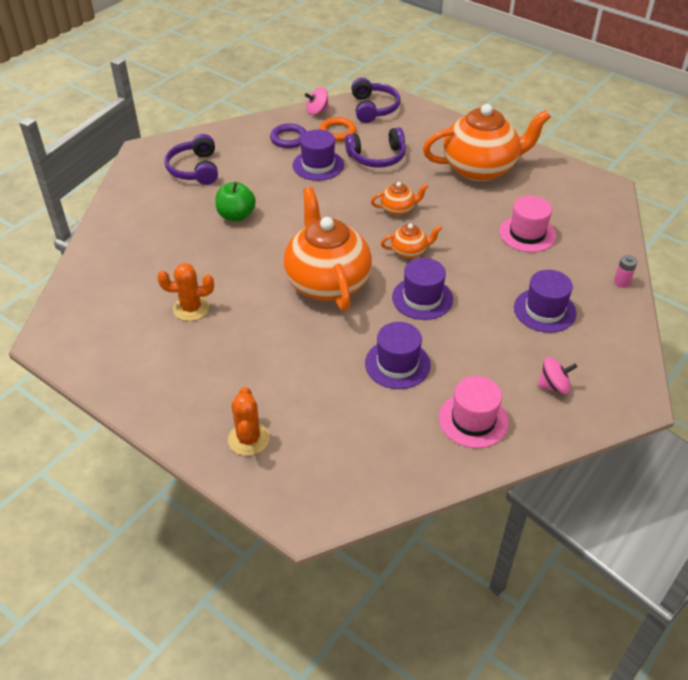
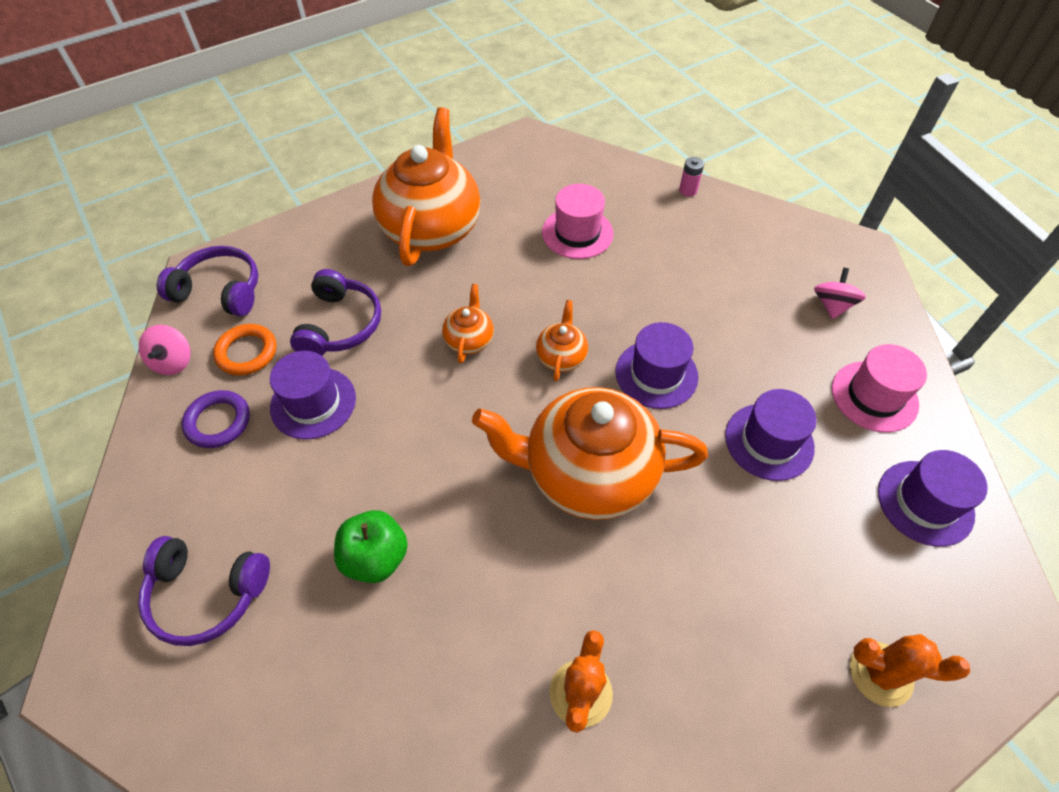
camera: 70 degrees left, 10 degrees up
(544, 310) = (713, 268): purple hat -> purple hat (925, 502)

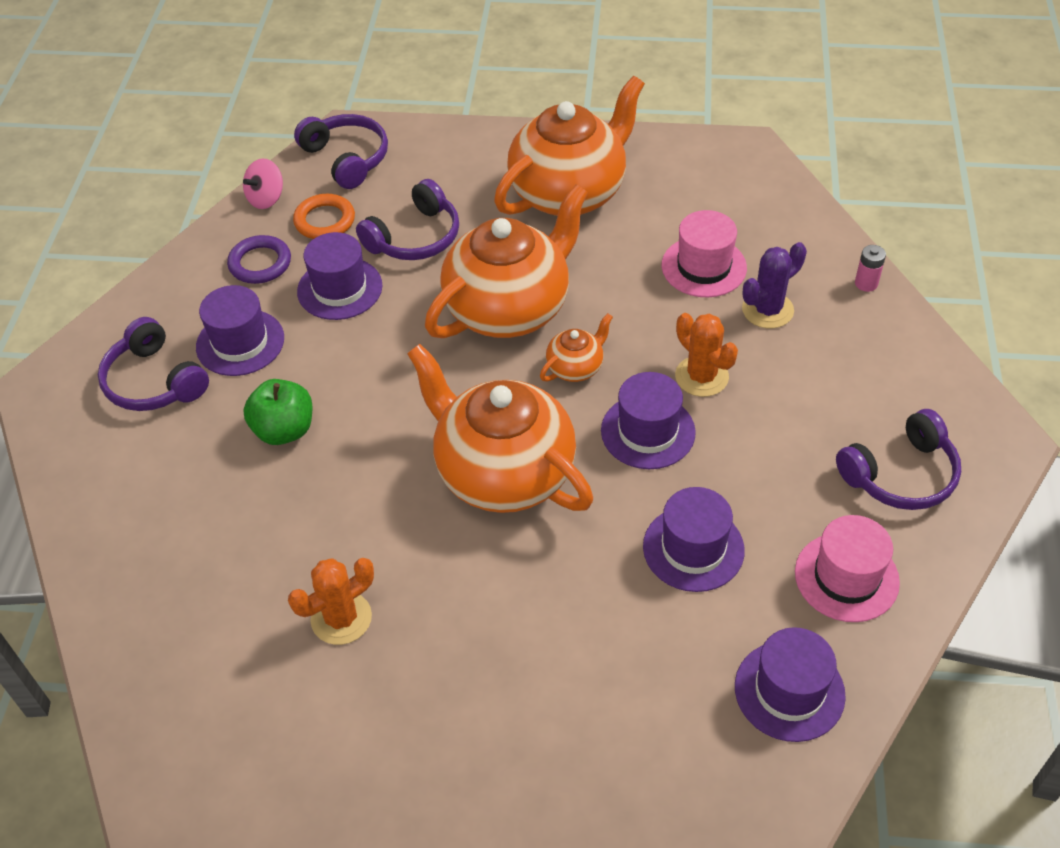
camera: 40 degrees right, 5 degrees down
(262, 504) = (240, 342): none -> purple hat
(469, 340) = (509, 308): orange teapot -> orange teapot, size x2.28
(647, 241) = (767, 310): none -> purple cactus
(832, 305) = (900, 474): pink spinning top -> purple headphones
(880, 673) = (591, 776): orange cactus -> orange cactus (701, 376)

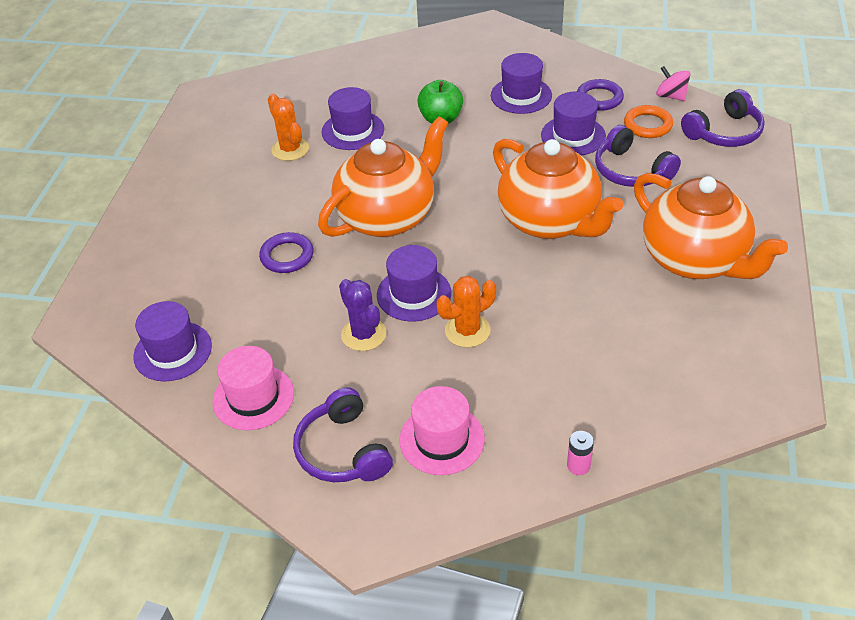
camera: 95 degrees right, 5 degrees down
(154, 381) = (489, 65): purple headphones -> none
(576, 367) = (484, 256): orange teapot -> none
(589, 582) = (287, 256): none -> purple ring
(693, 548) = (301, 311): purple hat -> purple hat (353, 130)
(703, 267) = (600, 344): pink hat -> pink hat (442, 439)
(767, 310) = (544, 383): purple cactus -> purple cactus (363, 334)

